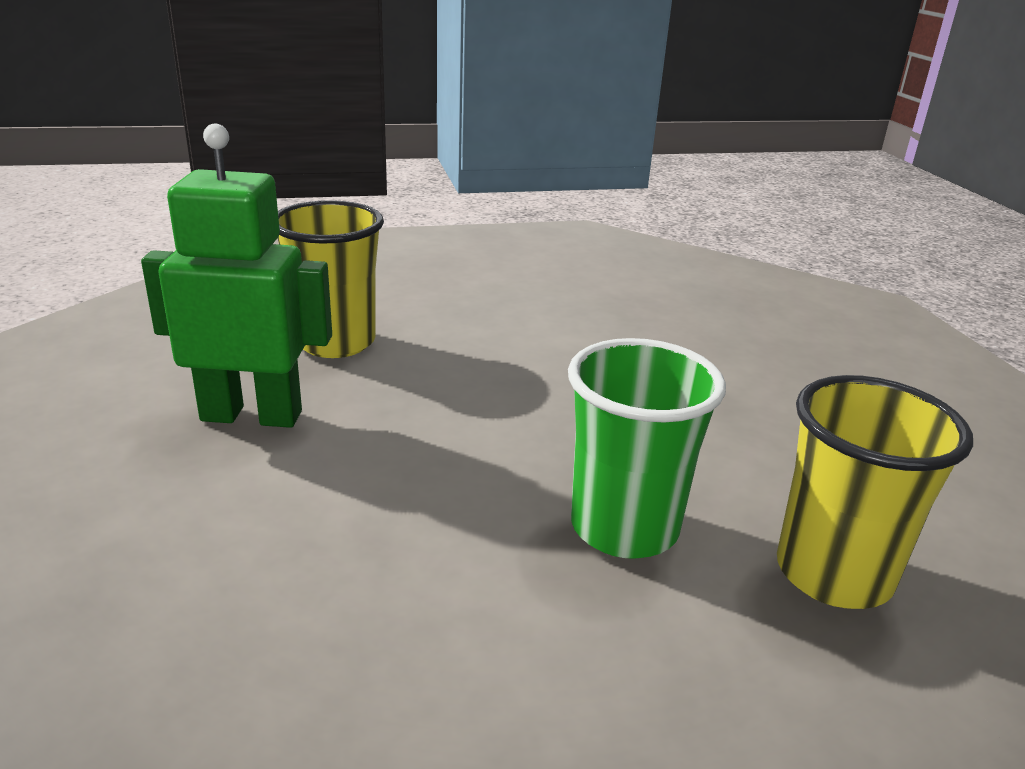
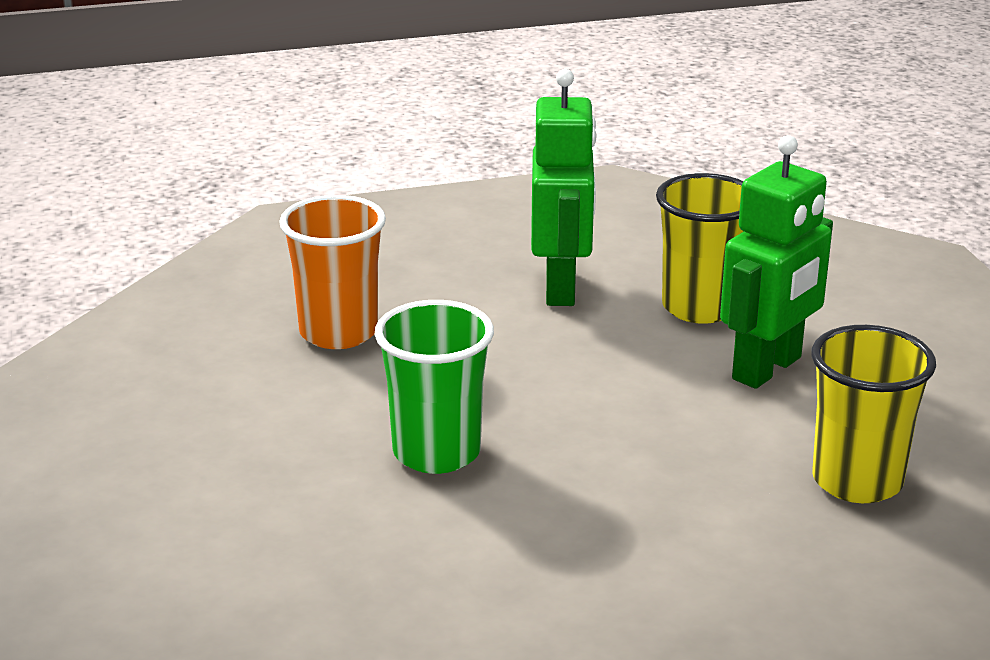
camera: 90 degrees right, 0 degrees up
(294, 618) = (338, 332): none -> orange cup
(461, 325) = (768, 369): none -> green robot
(833, 573) = (386, 549): yellow cup -> yellow cup (857, 481)

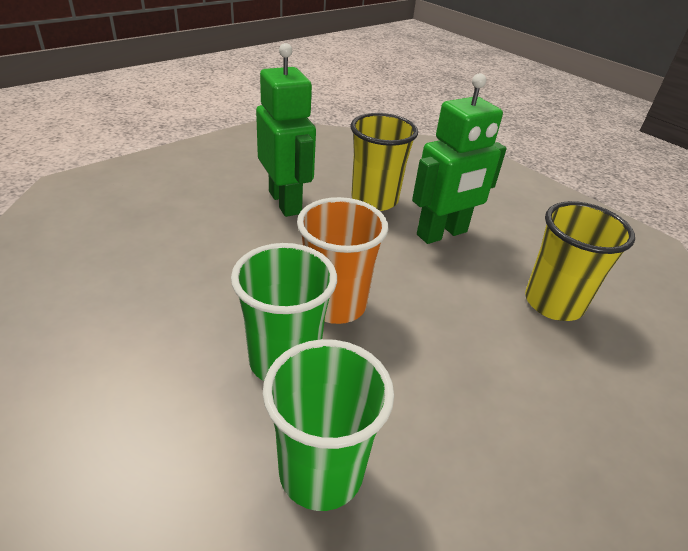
camera: 30 degrees left, 10 degrees up
(338, 332) = (151, 269): orange cup -> orange cup (335, 305)
(410, 547) = (321, 472): none -> green cup
(768, 369) = (442, 234): green robot -> green robot turned 45 degrees clockwise

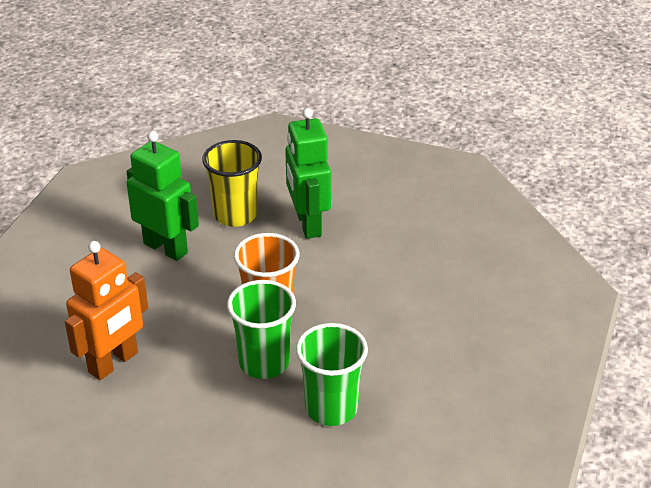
camera: 25 degrees left, 0 degrees up
(130, 285) = (114, 363): none -> orange robot
(442, 234) = (308, 224): green robot -> green robot turned 135 degrees clockwise
(553, 303) = (413, 248): yellow cup -> none

